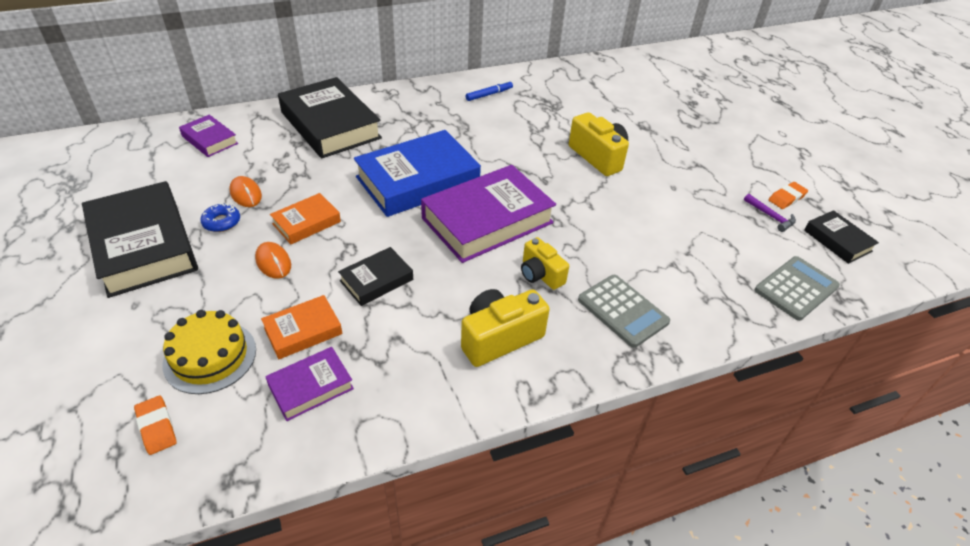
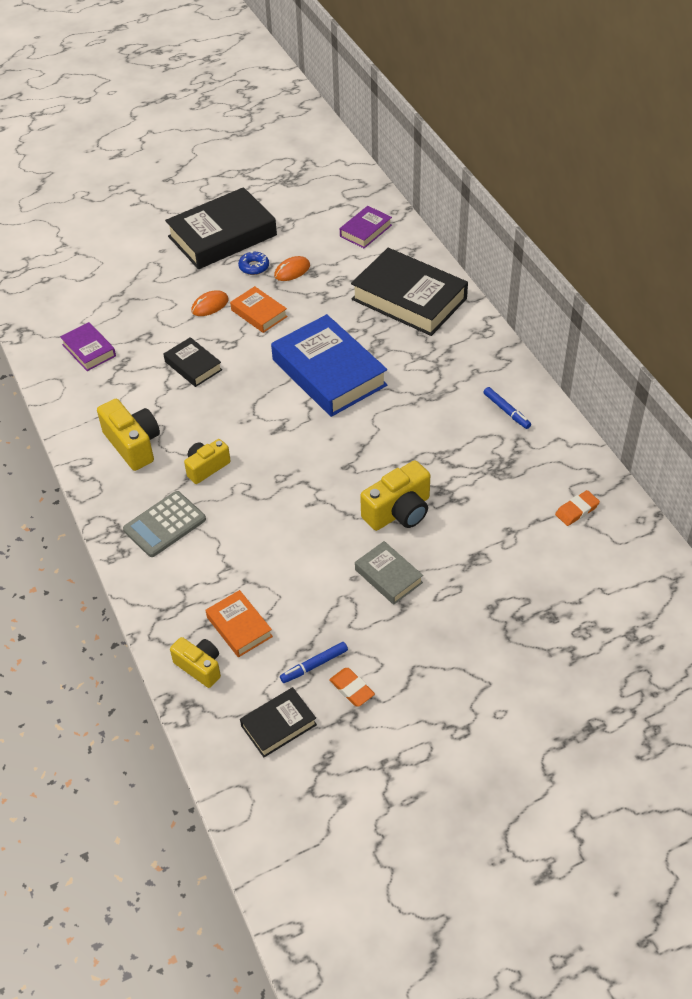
camera: 90 degrees right, 5 degrees up
(156, 427) = (61, 290): orange eraser -> orange eraser (577, 510)
(210, 356) = (115, 297): yellow cake -> none
(303, 331) = (139, 336): orange book -> orange book (239, 627)
(330, 125) = (409, 299): black book -> black book turned 75 degrees clockwise
(487, 220) = (276, 427): purple book -> none
(668, 169) = (388, 576): none -> grey book
(770, 216) = (314, 665): purple hammer -> blue marker
(796, 288) = (200, 667): grey calculator -> yellow camera

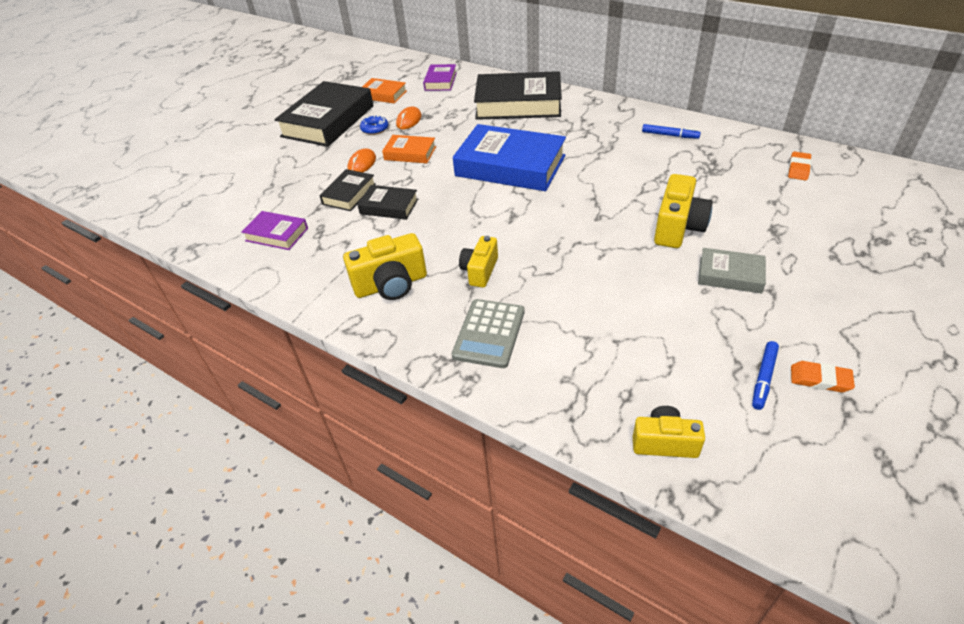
camera: 30 degrees left, 5 degrees down
(133, 444) = (391, 285): yellow camera -> yellow camera turned 135 degrees clockwise
(239, 627) = (658, 383): orange book -> orange book (383, 94)
(278, 725) = (803, 453): black book -> black book (349, 194)

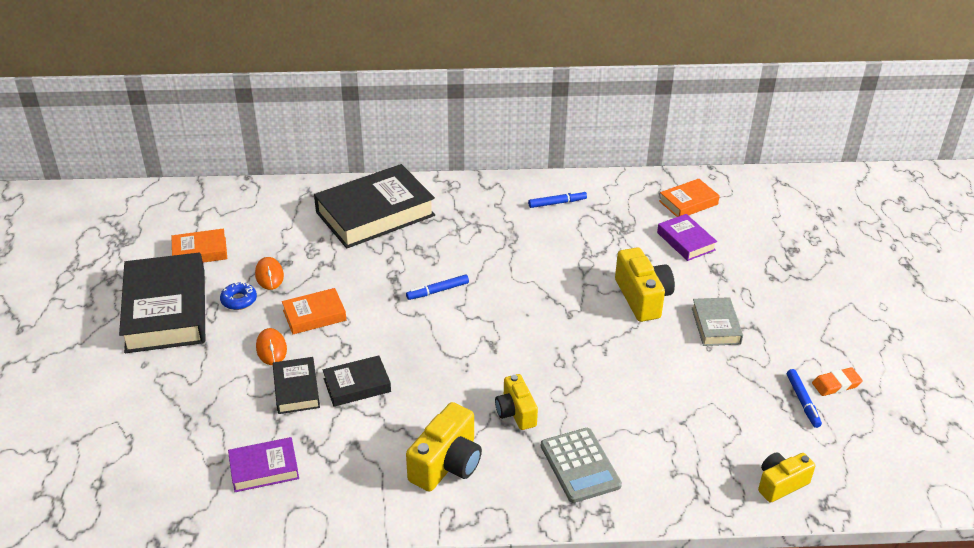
camera: 40 degrees left, 5 degrees down
(440, 81) = (254, 212): purple book -> purple book (686, 241)
(510, 166) = (437, 291): blue book -> blue marker
(730, 275) = (716, 326): grey book -> grey book turned 75 degrees counterclockwise
(798, 169) = (688, 203): orange eraser -> orange book

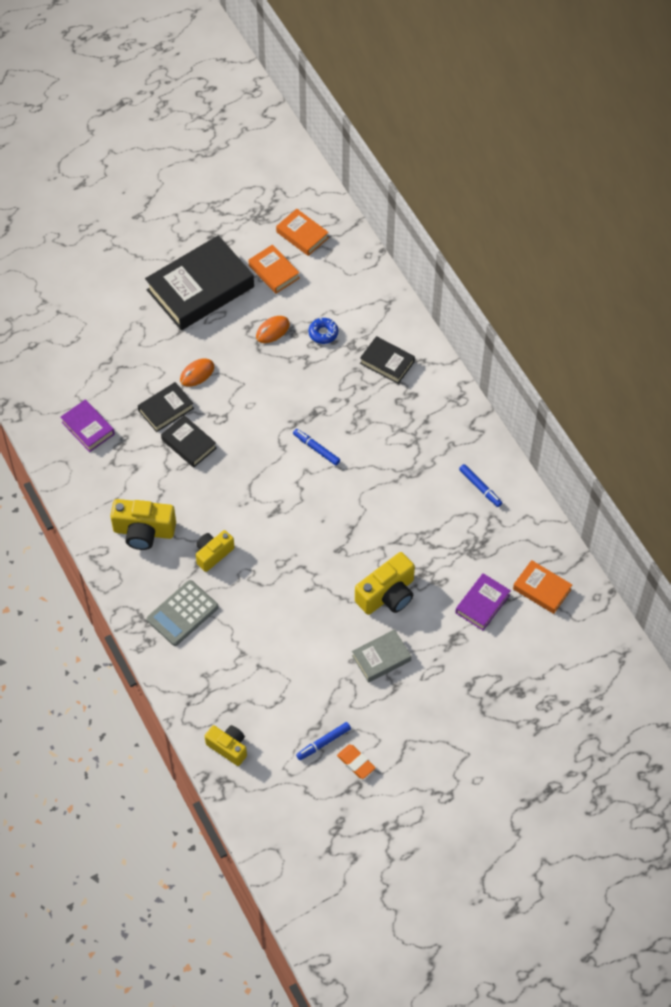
camera: 65 degrees right, 20 degrees up
(239, 300) = (235, 326): blue donut -> blue donut (323, 333)
(314, 315) = (245, 382): orange book -> orange book (302, 235)
(375, 214) = (387, 362): black book -> black book, size x0.50

